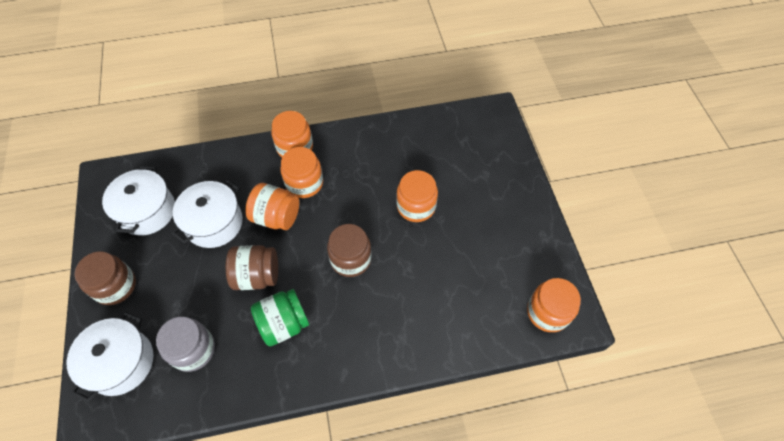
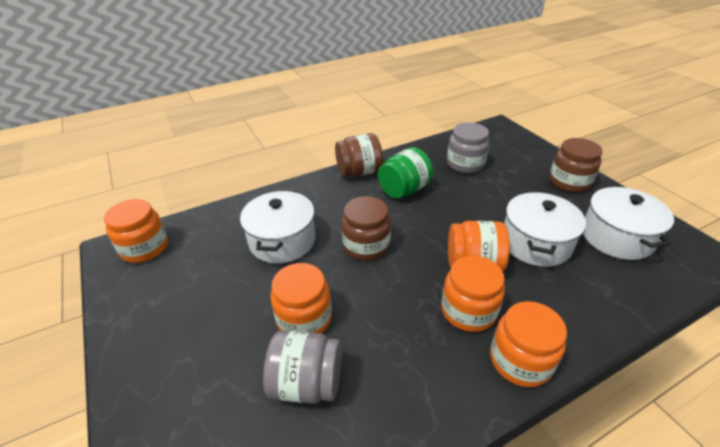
camera: 165 degrees right, 20 degrees down
(121, 362) = (511, 149): white pot -> white pot (282, 240)
(257, 276) = (452, 213): brown jar -> brown jar (359, 172)
(422, 165) = (307, 383): none -> grey jar

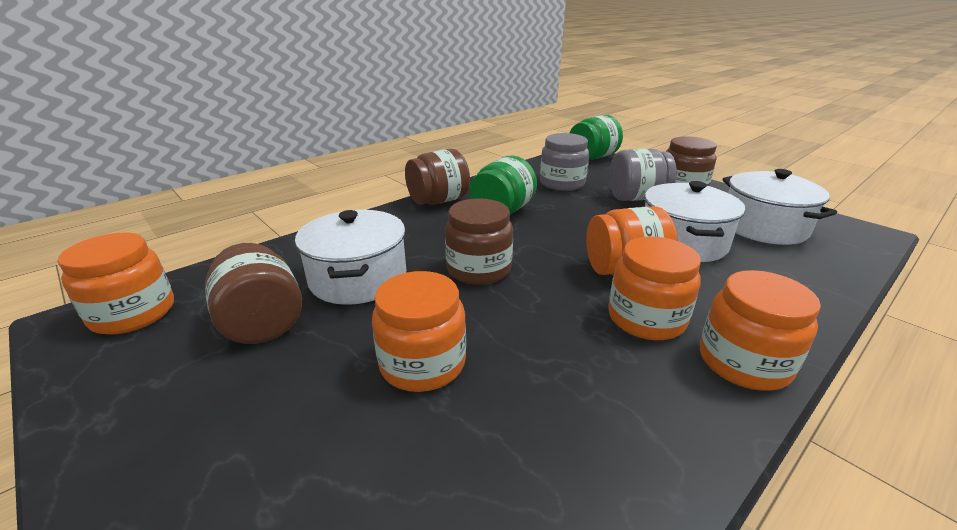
camera: 15 degrees left, 10 degrees down
(216, 268) = (262, 322): none -> brown jar
(307, 383) = (459, 450): grey jar -> grey jar (636, 198)
(506, 134) = (592, 157): none -> green jar

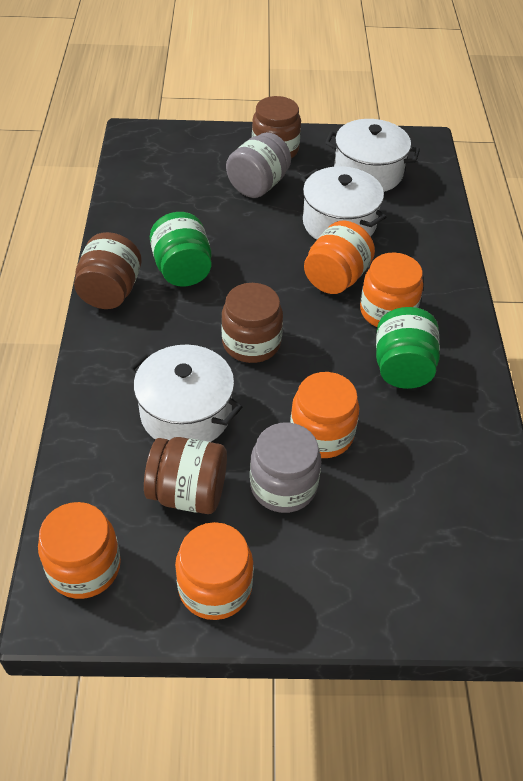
camera: 50 degrees left, 20 degrees up
(562, 183) = (180, 199): grey jar -> grey jar (283, 485)
(592, 157) = (156, 139): green jar -> green jar (402, 367)
(743, 362) = (454, 309): orange jar -> orange jar (215, 587)

